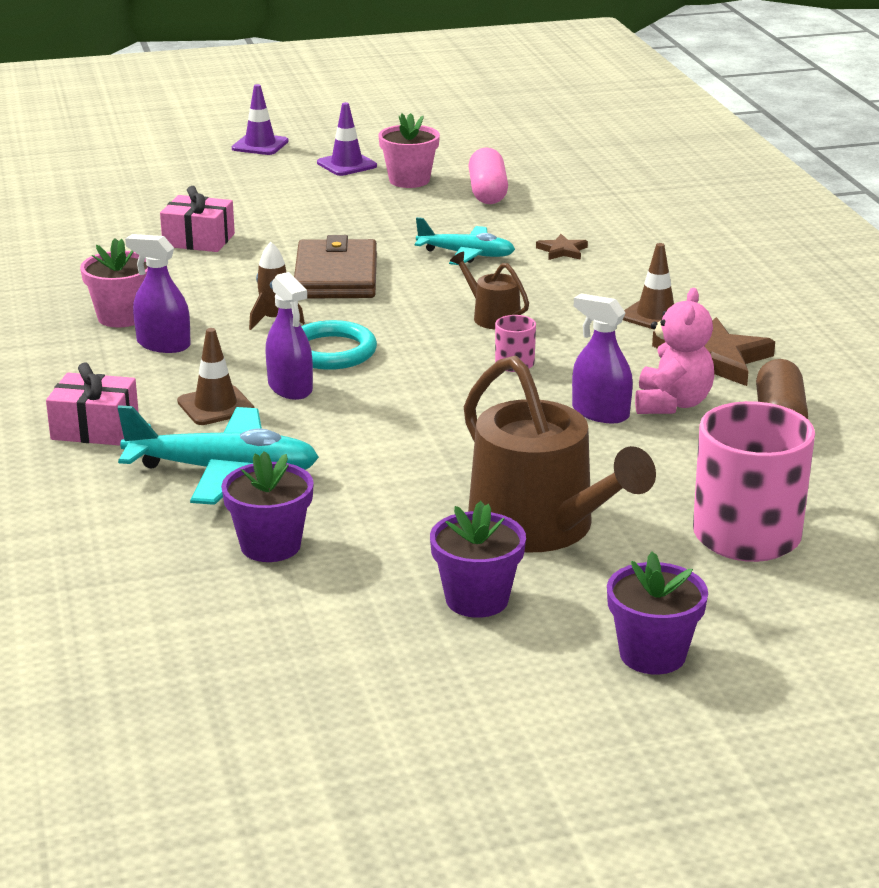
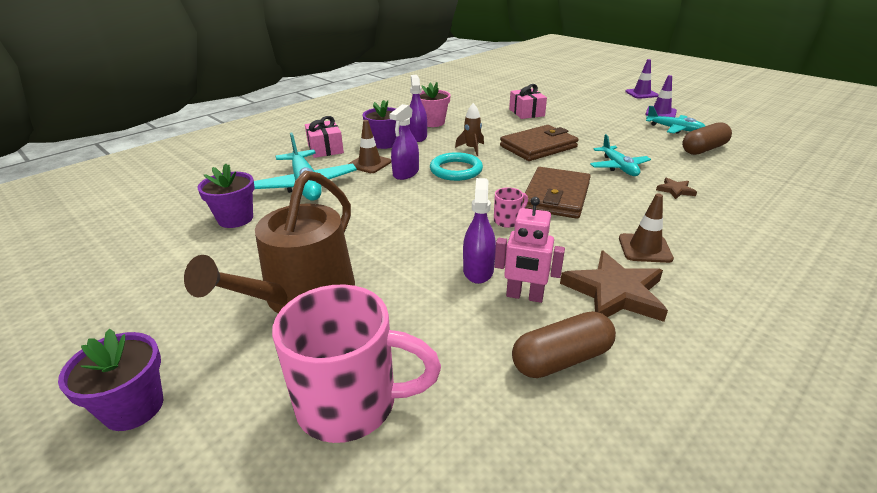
camera: 60 degrees right, 5 degrees up
(409, 180) = (674, 129): pink flower pot -> turquoise plane
(477, 599) = (197, 301): purple flower pot -> purple flower pot (384, 143)
(487, 192) = (703, 149): pink capsule -> brown capsule
(492, 317) = (556, 196): brown watering can -> brown wallet
(672, 404) = (524, 296): pink teddy bear -> pink robot

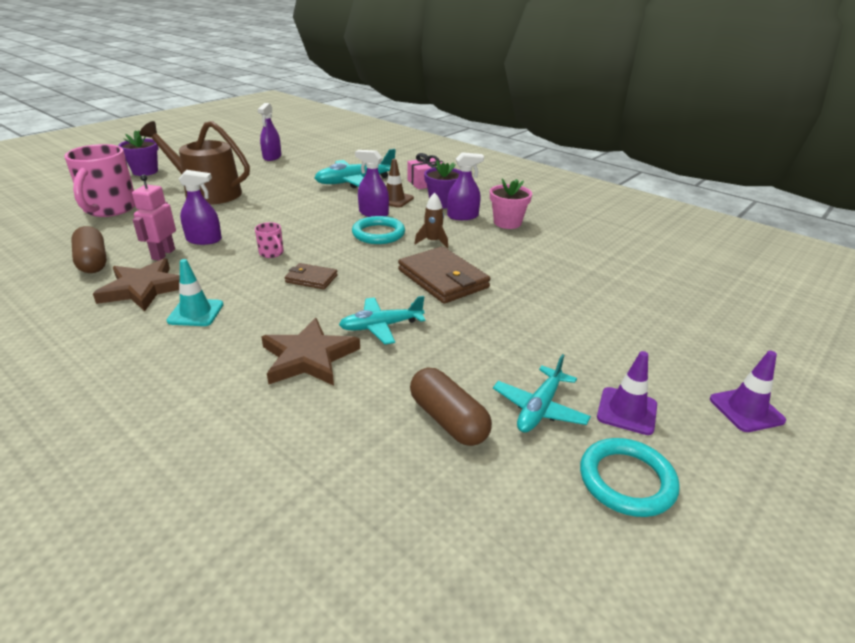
camera: 85 degrees right, 0 degrees up
(155, 253) = (272, 157): none -> purple spray bottle
(235, 219) = (307, 168): purple flower pot -> none
(526, 112) = (568, 279): pink gift -> none
(556, 196) = (311, 279): brown wallet -> brown wallet, size x0.54
(645, 248) = (196, 313): brown traffic cone -> turquoise traffic cone
(675, 190) = (309, 357): brown star -> brown star, size x2.07
(712, 118) = (627, 480): none -> turquoise ring

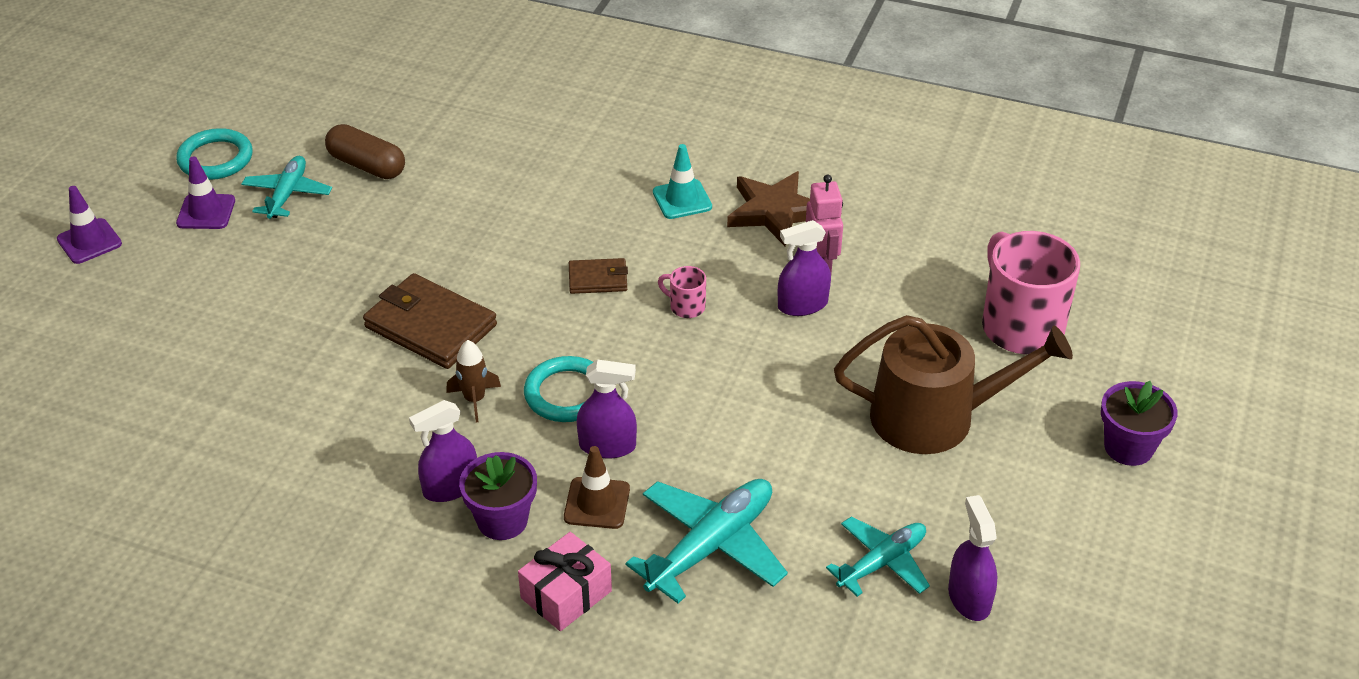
camera: 160 degrees right, 10 degrees up
(93, 261) = (887, 230): brown capsule -> none
(309, 357) = (523, 185): brown star -> none
(381, 326) = (472, 236): turquoise plane -> turquoise plane (882, 562)
(507, 223) = (366, 491): pink flower pot -> none

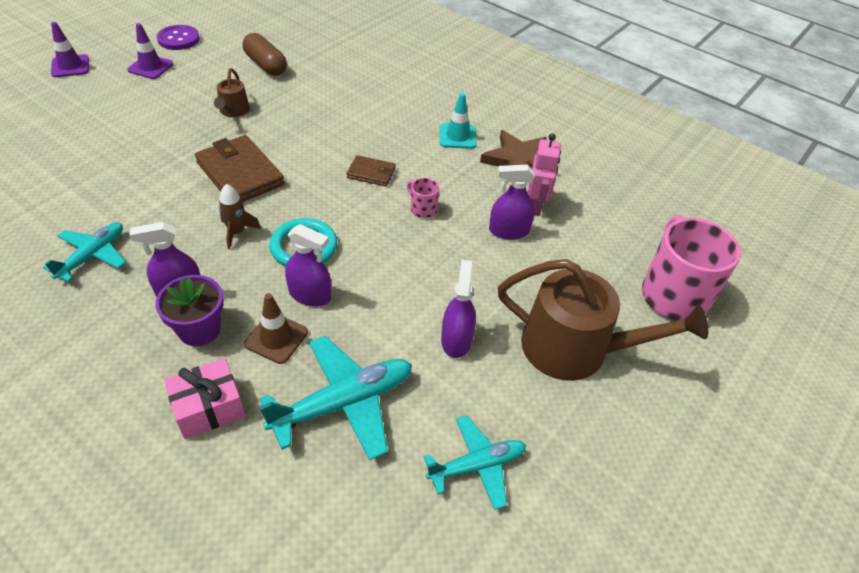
camera: 15 degrees right, 5 degrees up
(215, 159) = (178, 39): turquoise ring -> purple button
(287, 194) = (206, 69): turquoise plane -> turquoise plane (93, 255)
(365, 244) = (233, 111): none -> brown watering can
(969, 598) = (539, 527): purple spray bottle -> purple spray bottle (456, 340)
(1128, 447) = (733, 427): purple flower pot -> none

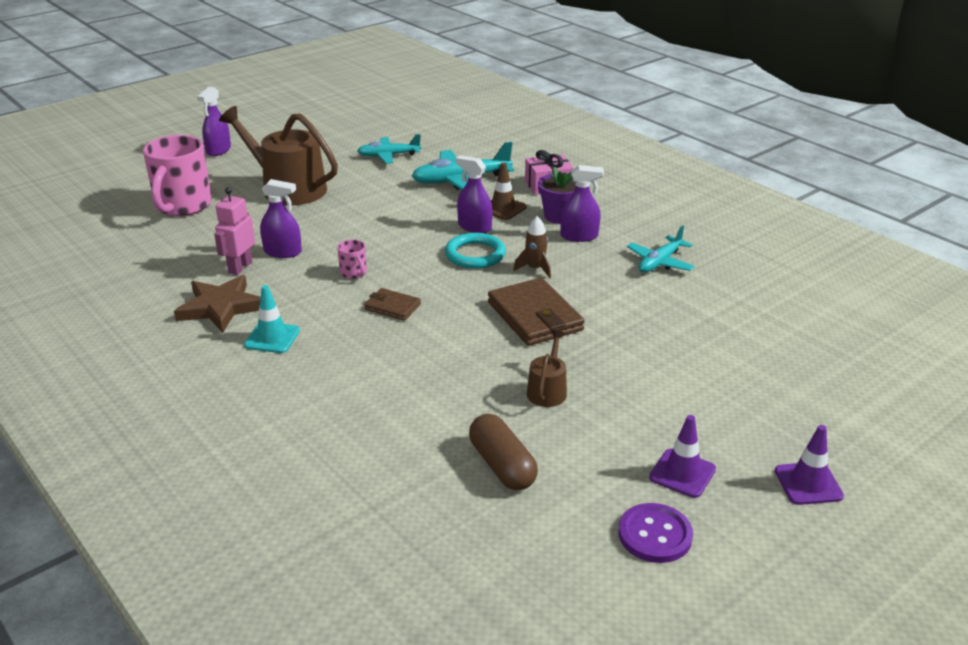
camera: 165 degrees left, 15 degrees down
(456, 340) = (371, 198): purple spray bottle -> purple spray bottle (218, 150)

